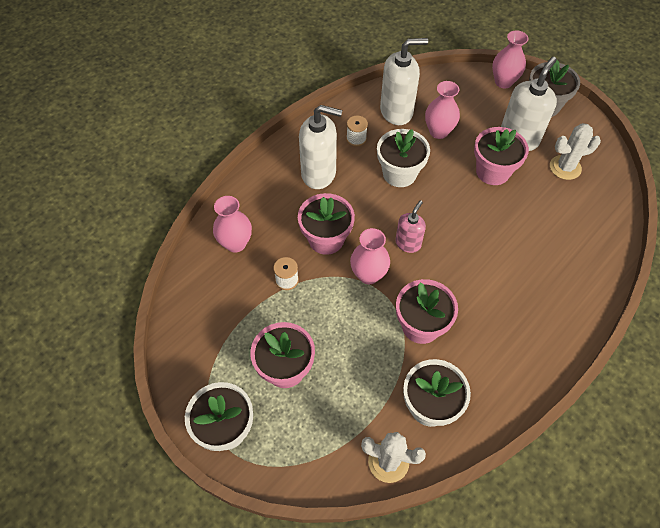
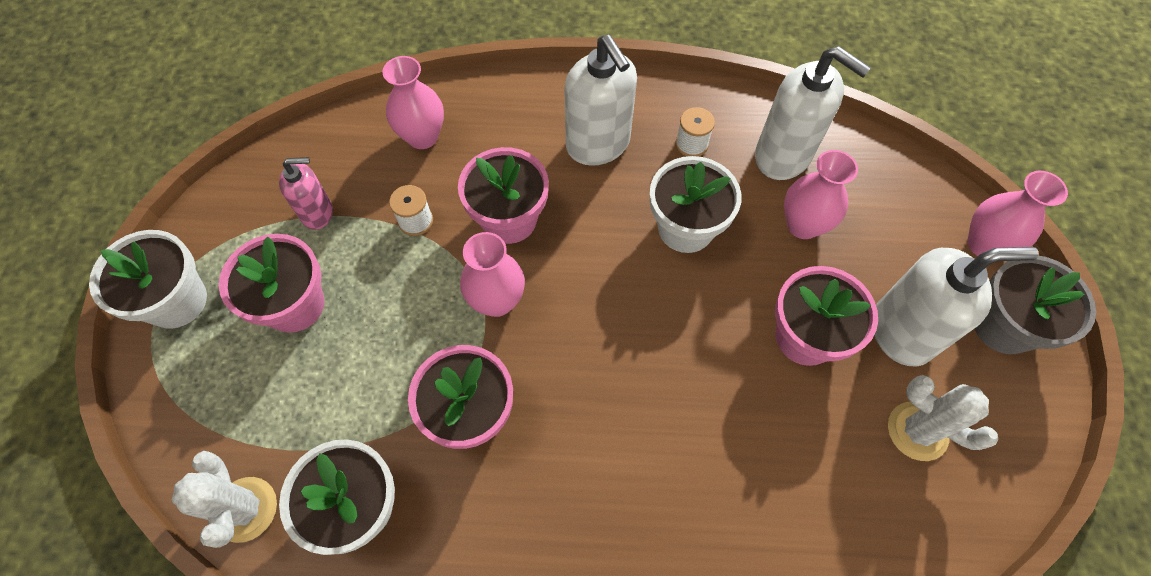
camera: 50 degrees right, 5 degrees up
(408, 243) = (584, 313): pink soap dispenser -> pink soap dispenser (317, 213)

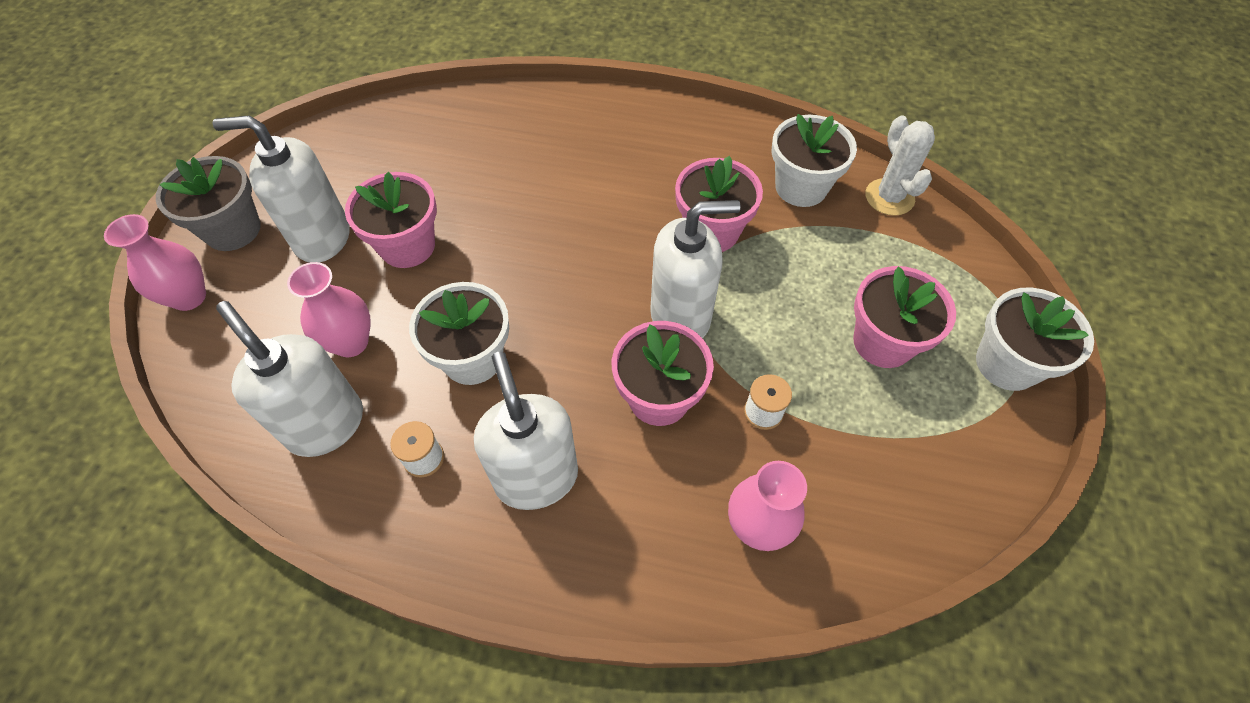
camera: 170 degrees left, 5 degrees down
(317, 213) = (877, 439): pink soap dispenser -> none
(497, 301) = (681, 316): pink vase -> white soap dispenser
(917, 431) = (359, 173): white cactus -> none

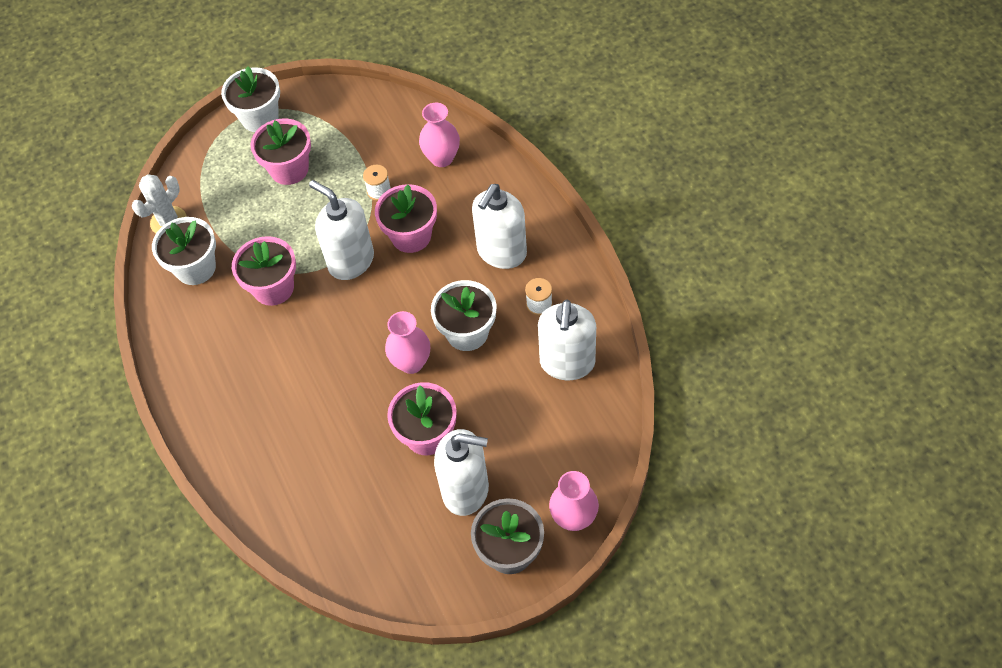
camera: 125 degrees left, 0 degrees up
(322, 238) = (466, 490): white soap dispenser -> white soap dispenser turned 45 degrees counterclockwise
(351, 342) = (515, 399): pink vase -> pink vase (411, 363)

